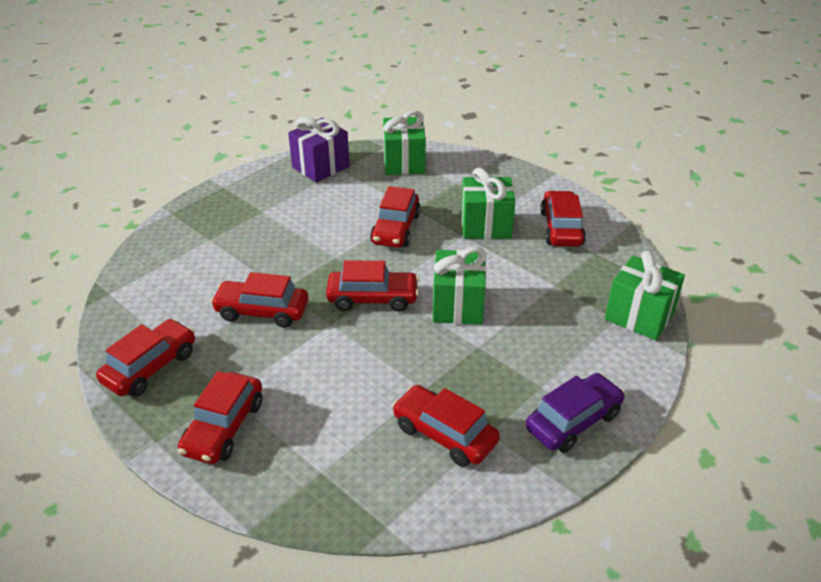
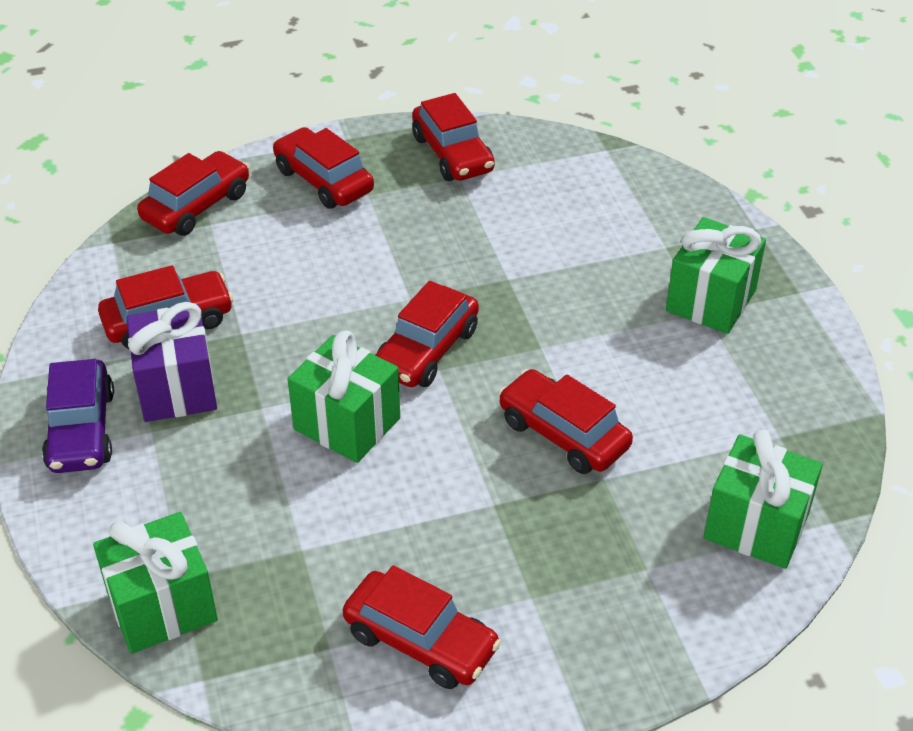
camera: 120 degrees right, 5 degrees up
(262, 311) = (479, 251): red car -> red car (196, 206)
(320, 167) = (801, 414): purple gift -> purple gift (177, 388)
(486, 226) = (497, 544): green gift -> green gift (711, 300)

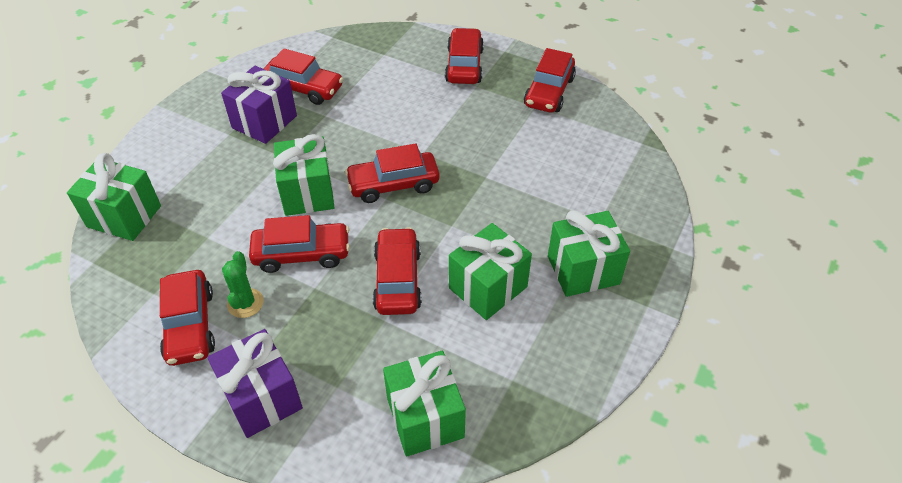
camera: 45 degrees right, 5 degrees up
(81, 430) = (205, 113): purple car -> none
(196, 206) = (389, 42): red car -> red car (302, 254)
(446, 574) = (245, 303): none -> green cactus
(594, 637) = (262, 398): none -> purple gift
(653, 377) = (488, 287): none -> green gift

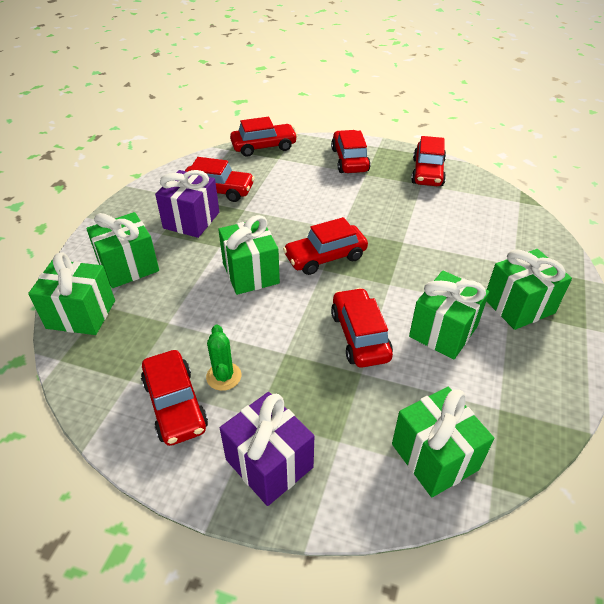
camera: 10 degrees left, 5 degrees down
(184, 169) = (128, 267): none -> green gift
(302, 254) = (263, 325): red car -> red car (264, 147)

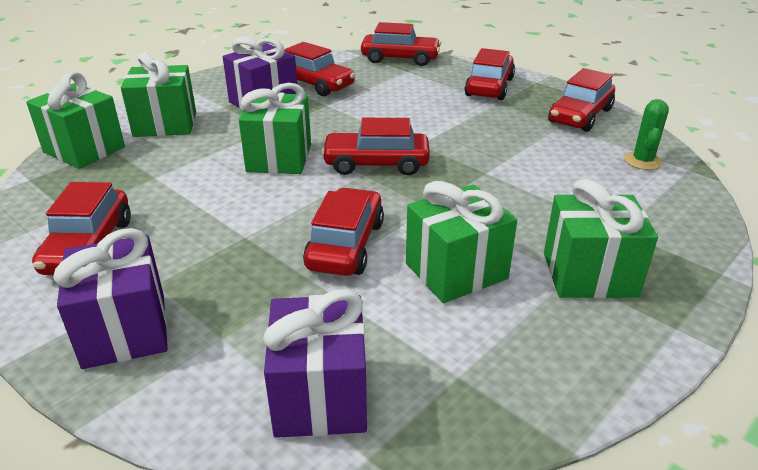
camera: 25 degrees right, 10 degrees down
(223, 376) = (160, 237): green cactus -> green cactus (642, 161)
(434, 457) = (320, 395): green gift -> purple gift

